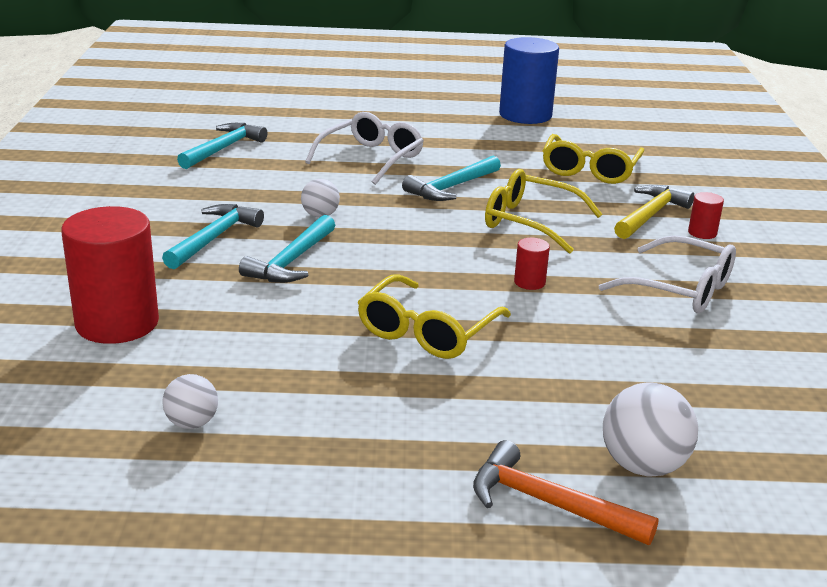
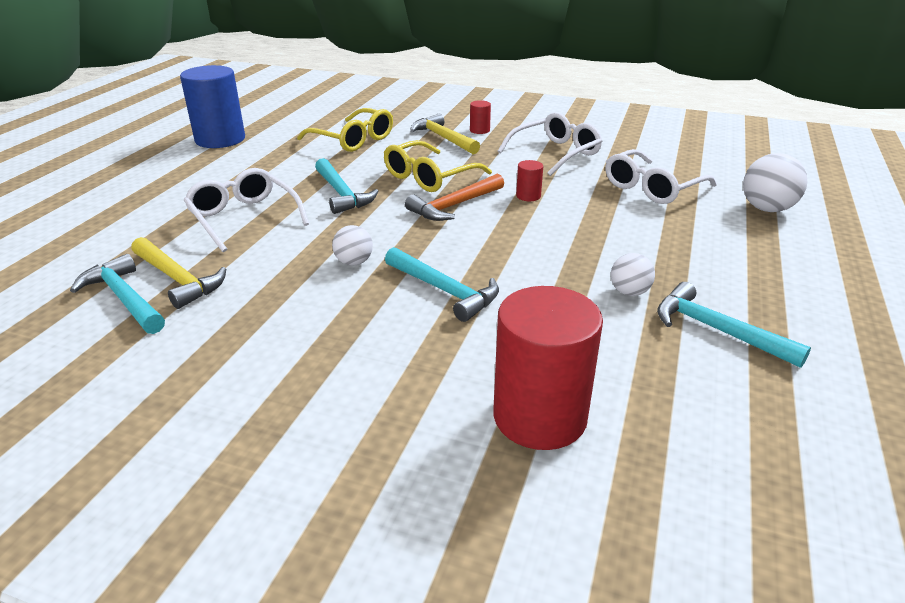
camera: 70 degrees left, 5 degrees up
(192, 423) = (736, 381): white ball -> white ball (629, 292)
(213, 238) = (367, 331): turquoise hammer -> turquoise hammer (717, 330)
(258, 158) = (178, 279): none -> yellow hammer
(427, 331) = (594, 247): yellow glasses -> none
(549, 504) = (814, 244): orange hammer -> orange hammer (454, 205)
(631, 366) = (652, 188): none -> white glasses

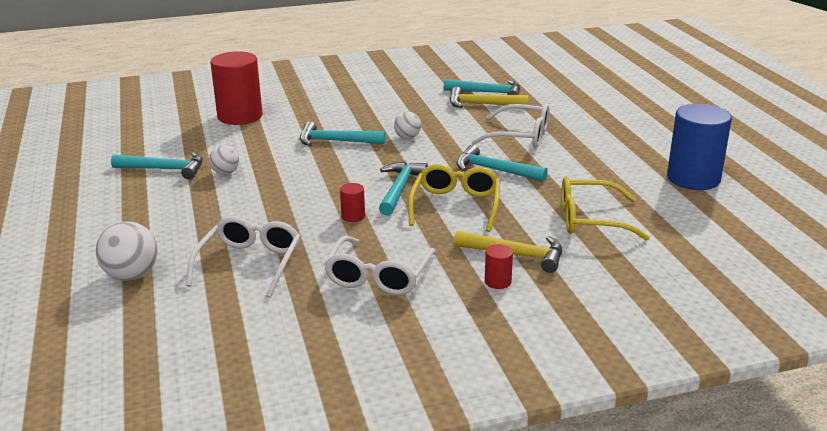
camera: 145 degrees right, 5 degrees down
(454, 205) = (399, 189): orange hammer -> turquoise hammer

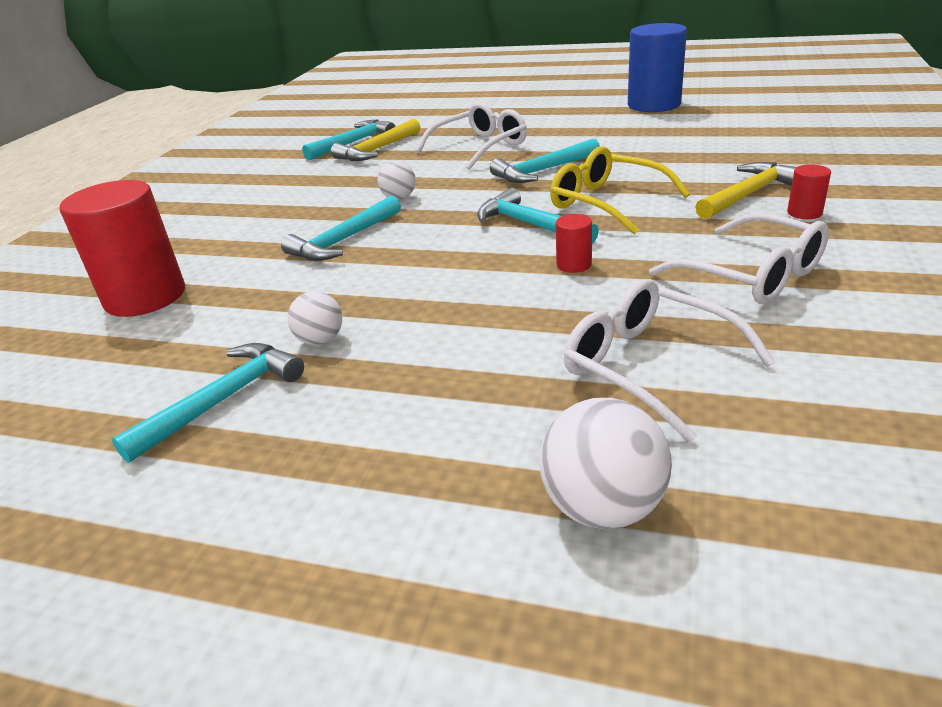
camera: 55 degrees left, 5 degrees up
(590, 220) = (698, 151): yellow glasses -> none

